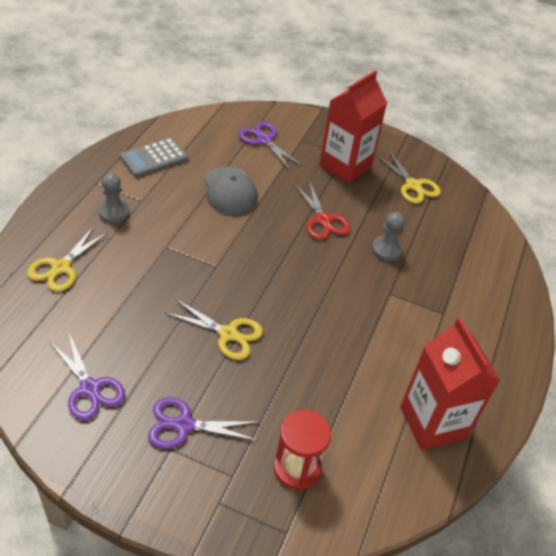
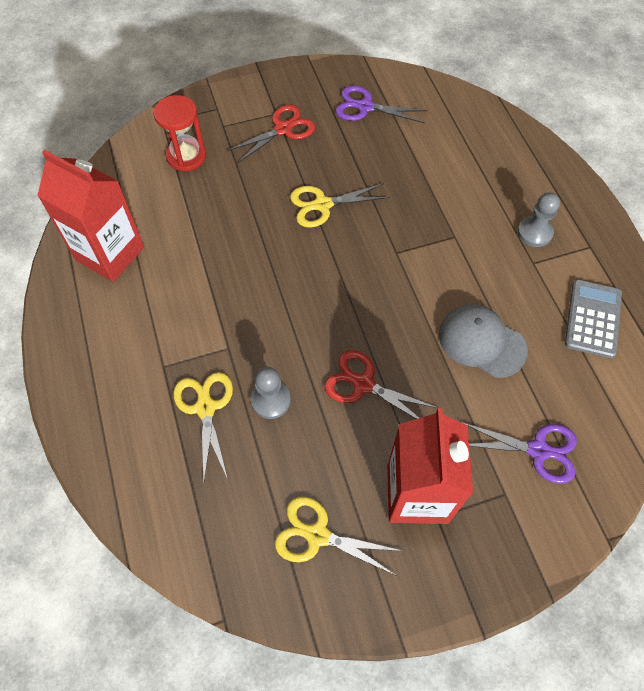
camera: 145 degrees right, 15 degrees up
(61, 267) = (497, 159): yellow scissors -> yellow scissors (205, 407)
(184, 425) = (283, 129): purple scissors -> red scissors

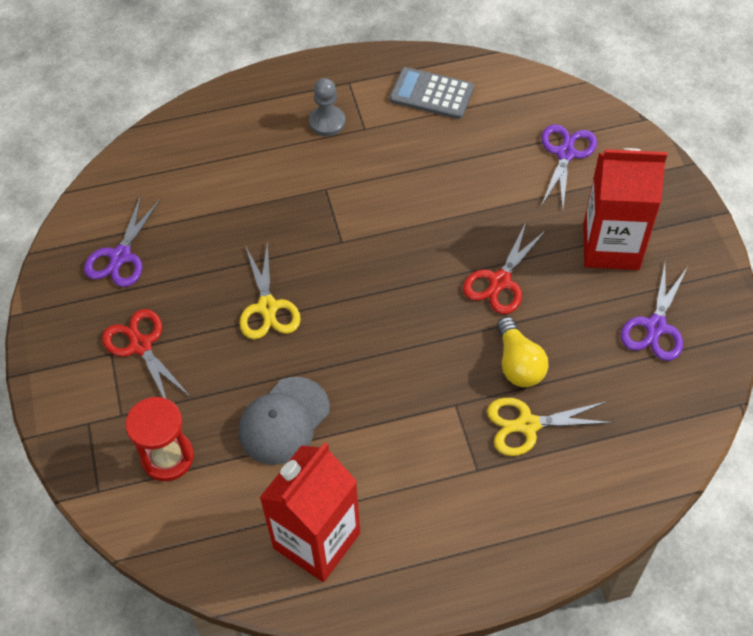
camera: 85 degrees left, 5 degrees down
(271, 400) = (518, 363): grey pawn -> yellow light bulb
(317, 535) = (655, 327): yellow scissors -> purple scissors
(481, 342) = (454, 181): grey cap -> grey cap (284, 421)

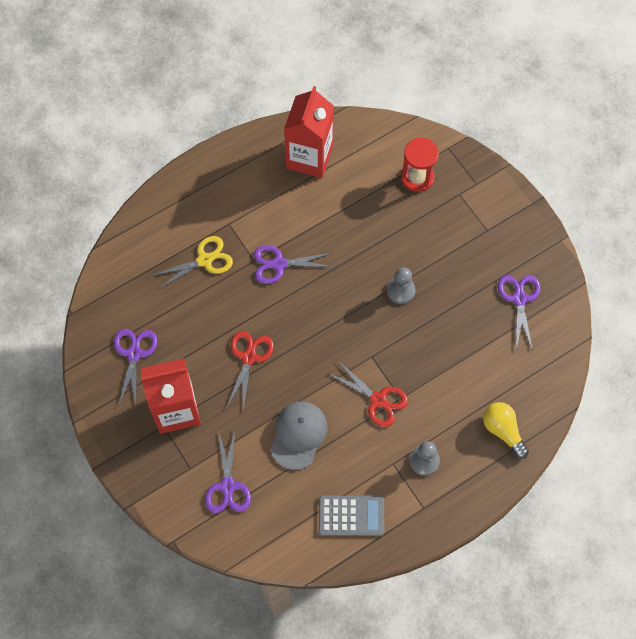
camera: 160 degrees right, 10 degrees up
(140, 345) = (471, 240): red scissors -> red scissors (378, 400)
(267, 307) = (400, 291): yellow scissors -> grey pawn
(284, 421) = (357, 219): grey cap -> grey cap (298, 435)
(421, 389) = (279, 264): none -> purple scissors
(518, 363) = (221, 300): yellow light bulb -> yellow light bulb (503, 431)

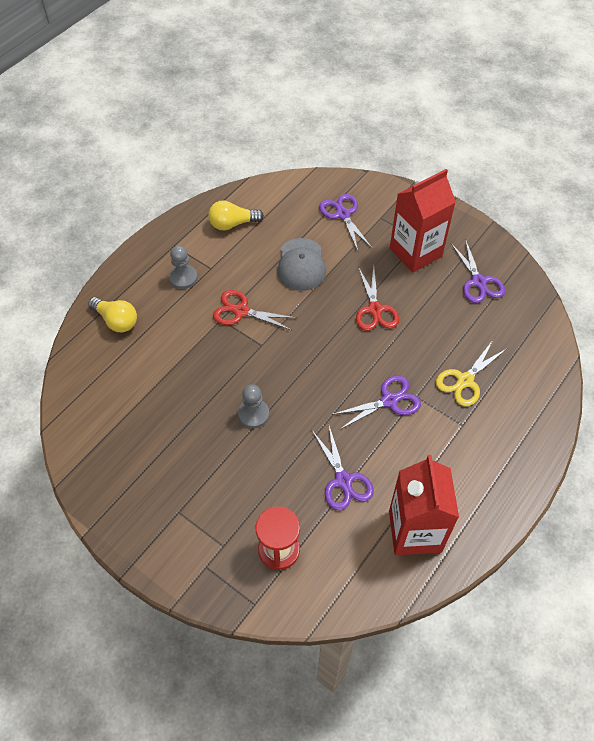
camera: 160 degrees right, 10 degrees down
(351, 516) = (233, 224): grey calculator -> yellow light bulb
(519, 299) = (124, 446): purple scissors -> purple scissors (343, 481)

